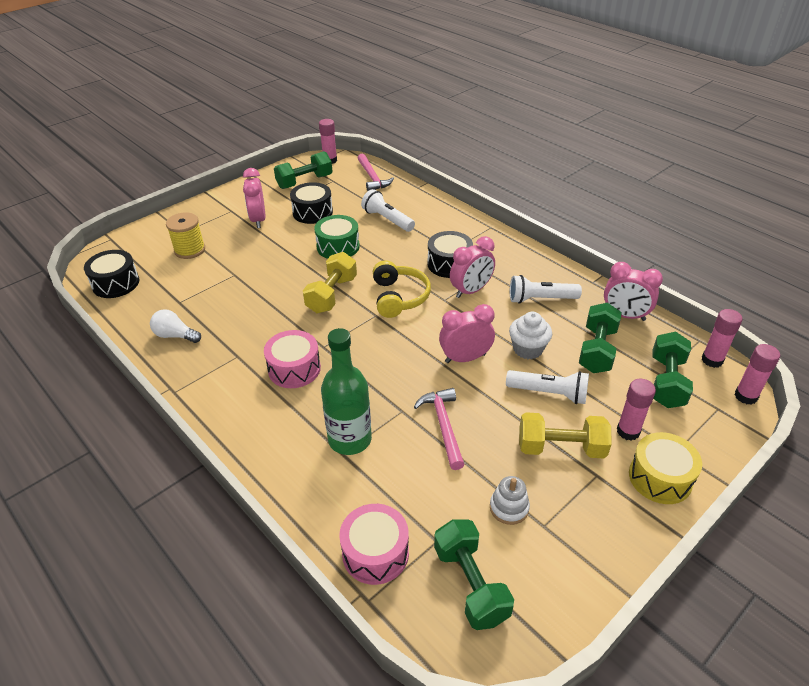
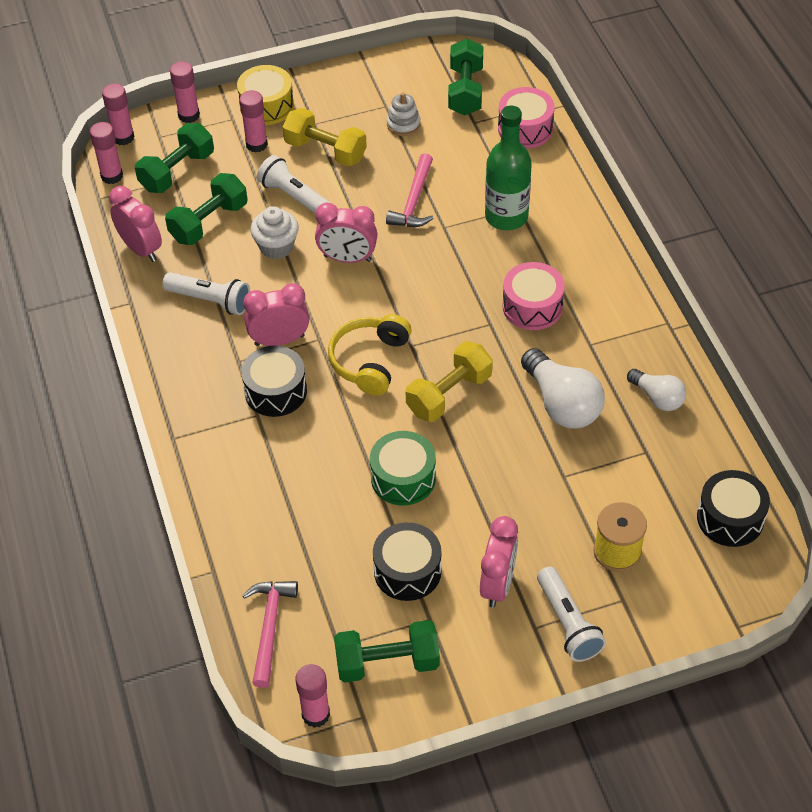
camera: 155 degrees left, 10 degrees up
(248, 312) = (562, 404): none -> white light bulb
(387, 220) = (305, 509): white flashlight -> white flashlight (568, 623)
(718, 439) = (189, 115): none -> pink glue stick

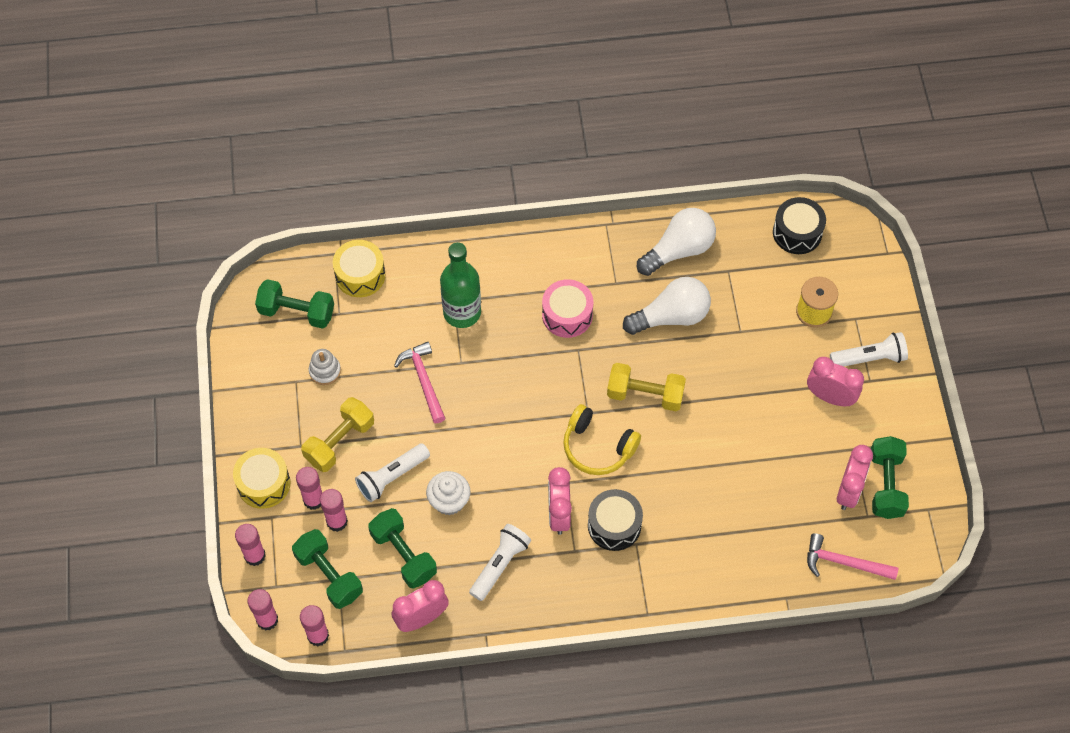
camera: 80 degrees left, 10 degrees up
(316, 714) = (922, 541): pink glue stick -> pink glue stick (337, 521)
(347, 258) = (478, 445): pink clock -> pink clock (848, 491)
(403, 478) = (721, 443): green drum -> none
(407, 571) = (808, 456): black drum -> none
(414, 201) = (423, 380): pink hammer -> pink hammer turned 135 degrees counterclockwise
(449, 394) = (645, 394): yellow dumbbell -> yellow dumbbell turned 45 degrees counterclockwise
(525, 129) = (360, 275): pink drum -> yellow drum
(657, 398) = (679, 250): white light bulb -> white light bulb, size x1.67

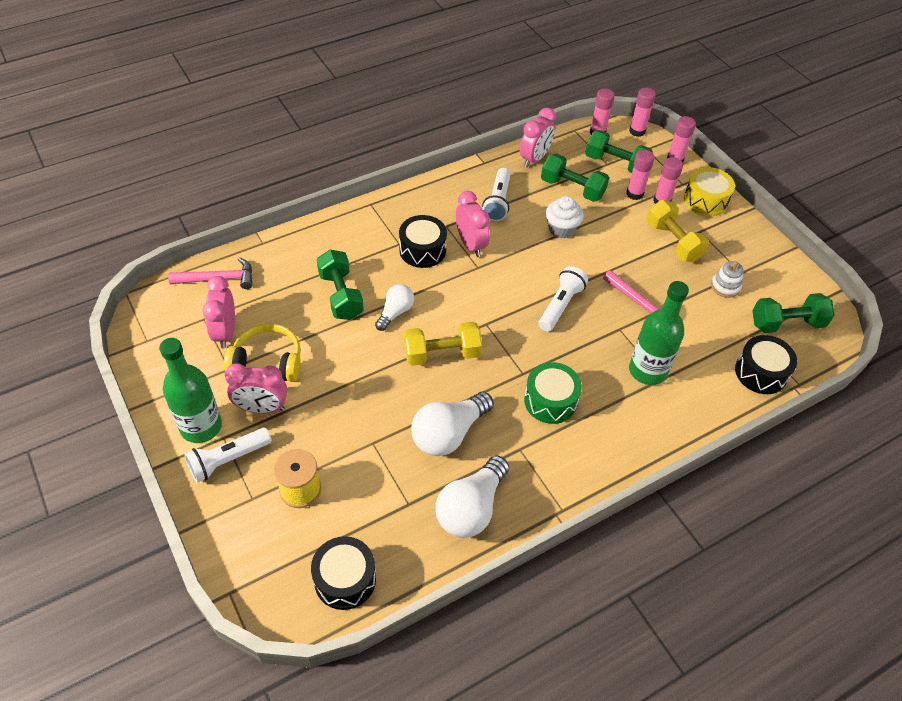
camera: 155 degrees right, 10 degrees down
(340, 442) = (673, 242): yellow dumbbell -> yellow dumbbell turned 45 degrees counterclockwise
(360, 275) = (760, 373): yellow drum -> black drum
(392, 477) = (615, 231): white flashlight -> white flashlight (560, 305)
(567, 315) = (550, 401): pink drum -> green drum
(597, 447) = (464, 300): yellow headphones -> yellow headphones (267, 361)
(672, 456) = (395, 312): none -> white light bulb
(885, 484) = (191, 348): green dumbbell -> green dumbbell (341, 295)
(888, 397) = (201, 426): none -> green bottle

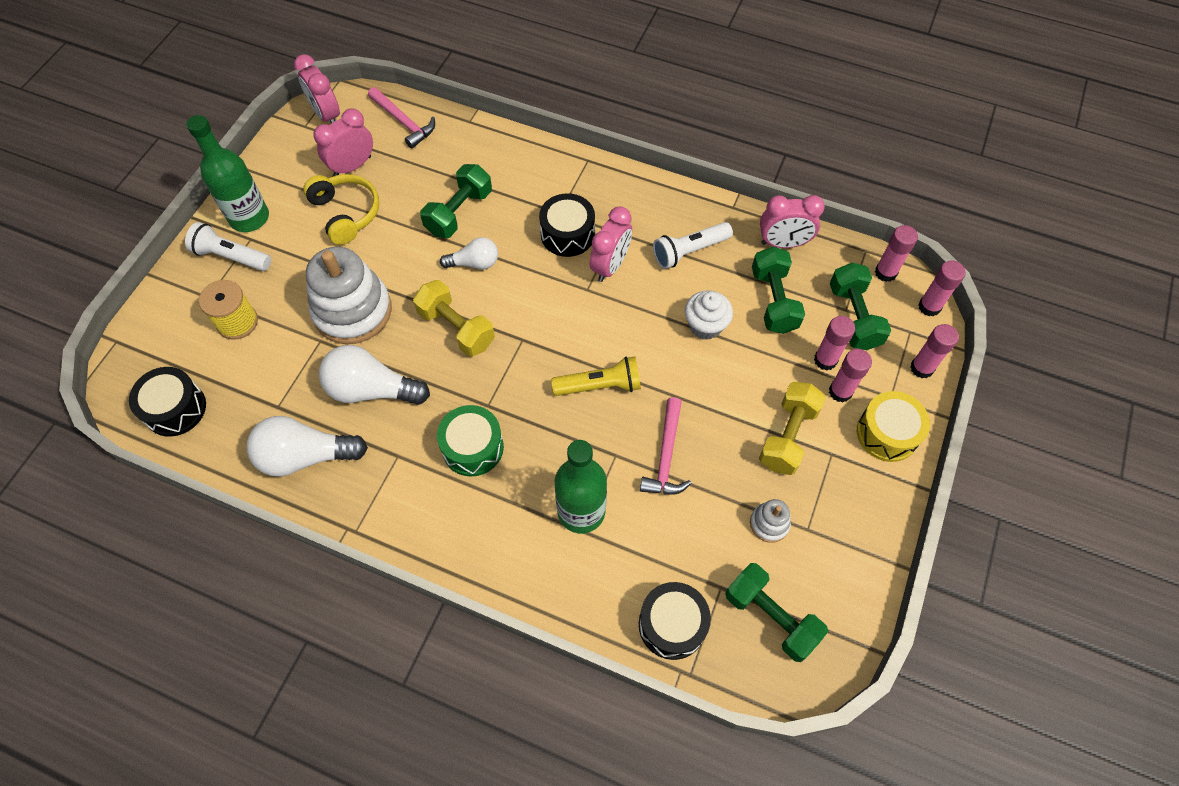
camera: 55 degrees right, 10 degrees up
(262, 408) = (296, 242): pink clock -> pink clock (326, 115)
(365, 407) = (352, 311): none -> white stacking toy
(560, 305) = (599, 385): white flashlight -> yellow flashlight

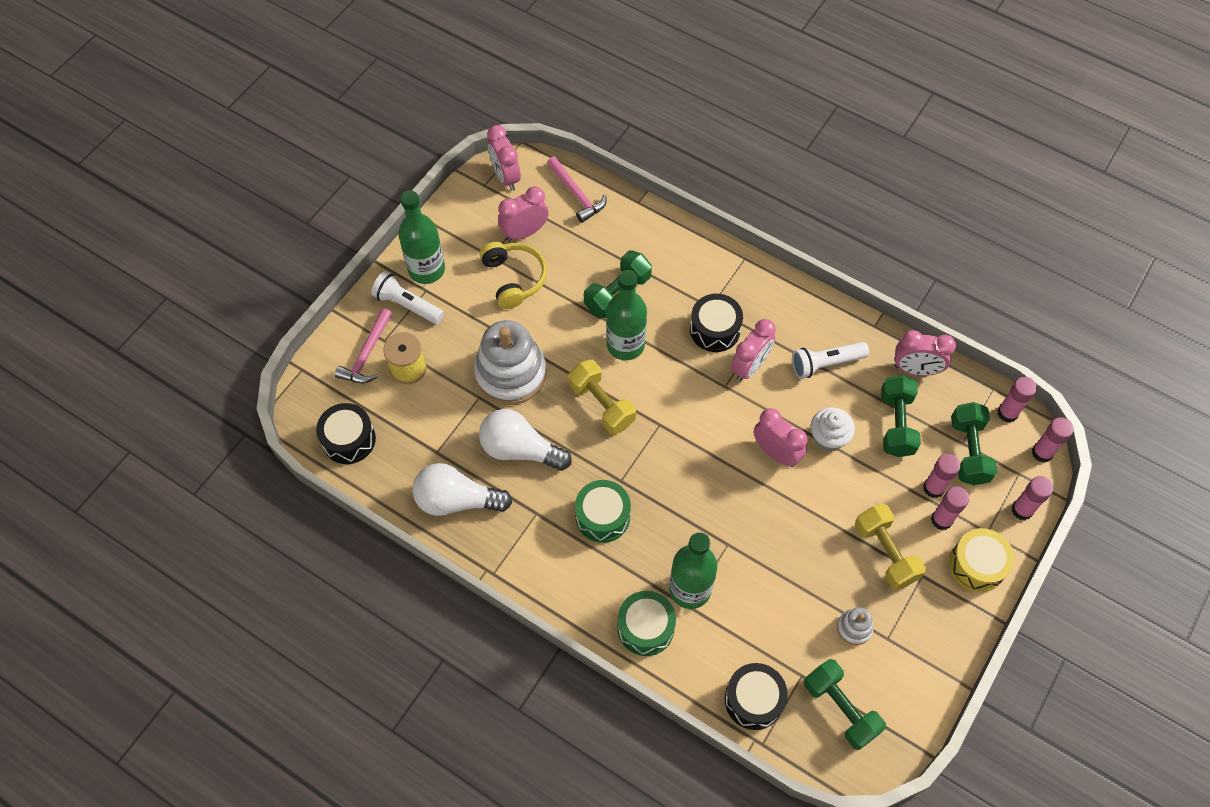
camera: 10 degrees right, 0 degrees up
(474, 263) = (625, 345): white light bulb -> green bottle
(537, 563) = (645, 628): none -> green drum
(599, 385) = (723, 479): yellow flashlight -> none
(652, 350) = (776, 453): none -> pink clock
(666, 456) = (772, 553): pink hammer -> pink hammer (367, 354)
(787, 436) = (885, 553): yellow dumbbell -> yellow dumbbell turned 60 degrees counterclockwise

